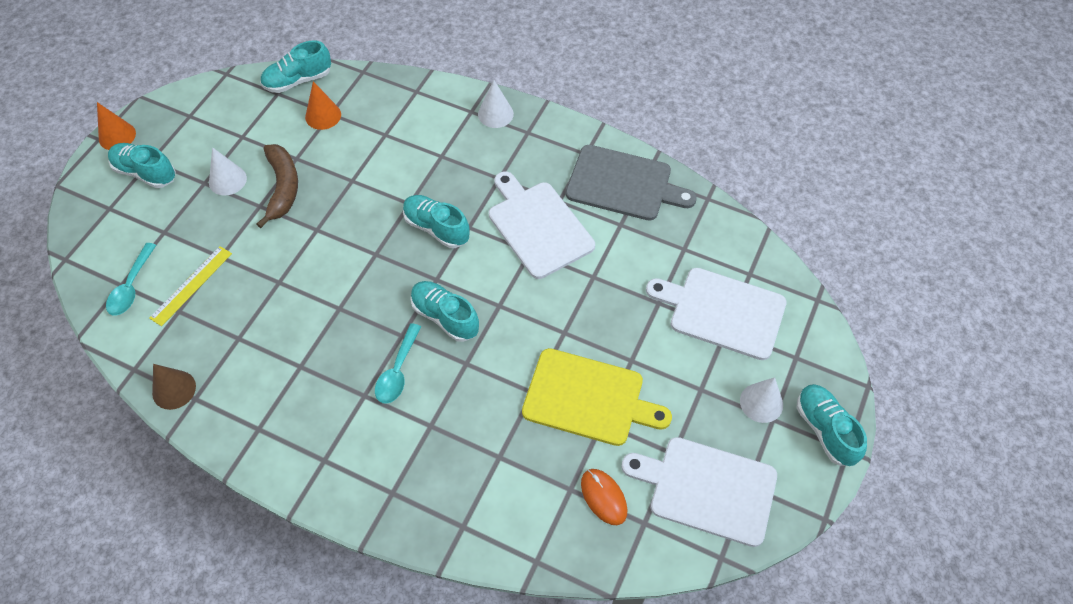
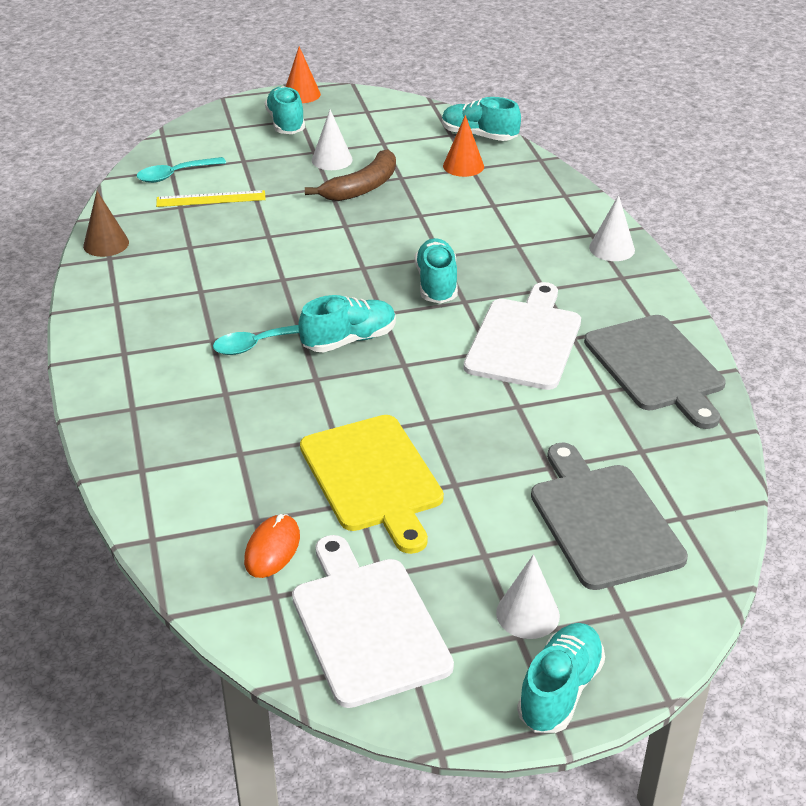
camera: 50 degrees right, 20 degrees down
(445, 317) = (349, 340): turquoise shoe -> turquoise shoe turned 60 degrees clockwise
(722, 311) = (603, 521): white cutting board -> grey cutting board

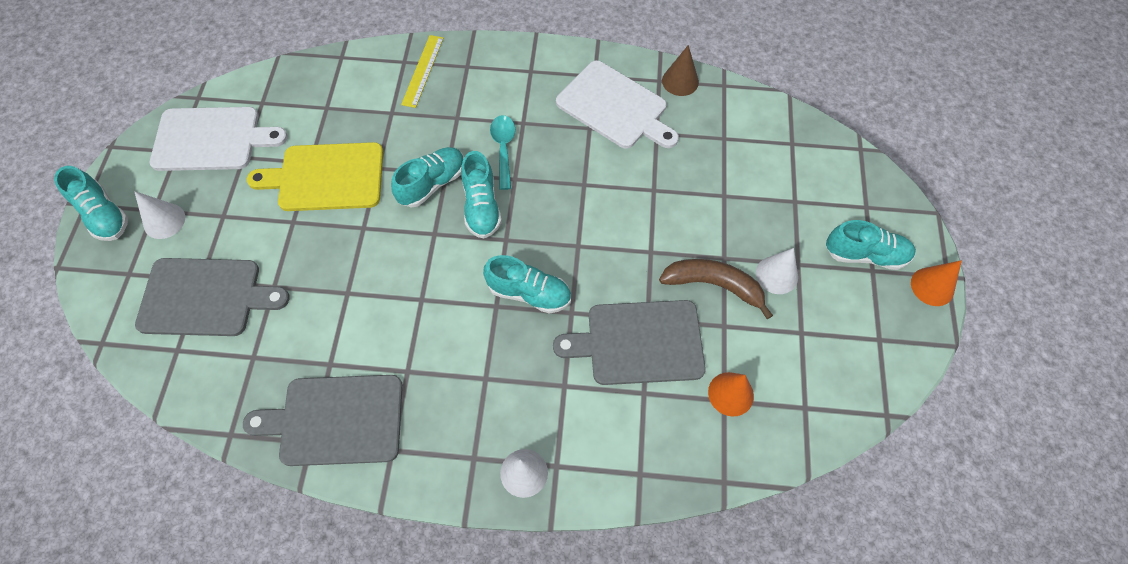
camera: 110 degrees right, 25 degrees up
(175, 175) = (781, 144): turquoise spoon -> none
(211, 199) = (730, 162): yellow ruler -> yellow ruler (423, 70)
(272, 549) = (298, 109): orange mouse -> none
(362, 187) = (714, 285): brown banana -> brown banana turned 135 degrees clockwise
(447, 215) = (639, 342): none -> grey cutting board
(479, 136) = (794, 436): turquoise shoe -> turquoise shoe (432, 184)
(525, 340) = (421, 331): white cutting board -> white cutting board (615, 107)

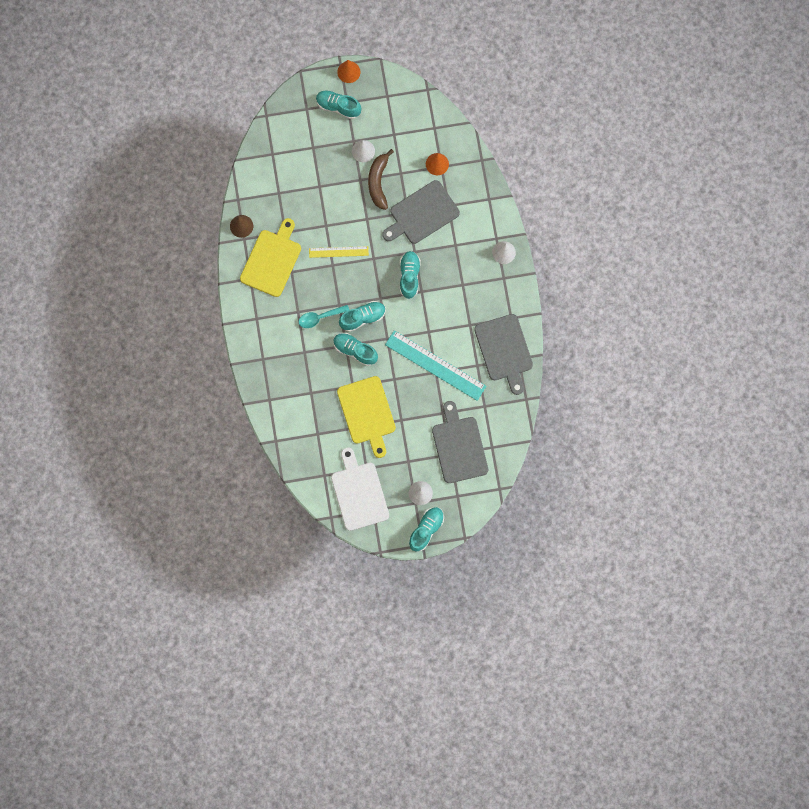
camera: 105 degrees left, 15 degrees up
(359, 295) = (435, 365): none -> turquoise ruler
(423, 70) = (273, 385): yellow ruler -> yellow ruler (338, 251)
(615, 107) = (272, 260): white cutting board -> yellow cutting board
(639, 342) = (422, 213): grey cutting board -> grey cutting board turned 75 degrees clockwise
(865, 255) = (338, 107): turquoise shoe -> turquoise shoe turned 60 degrees counterclockwise

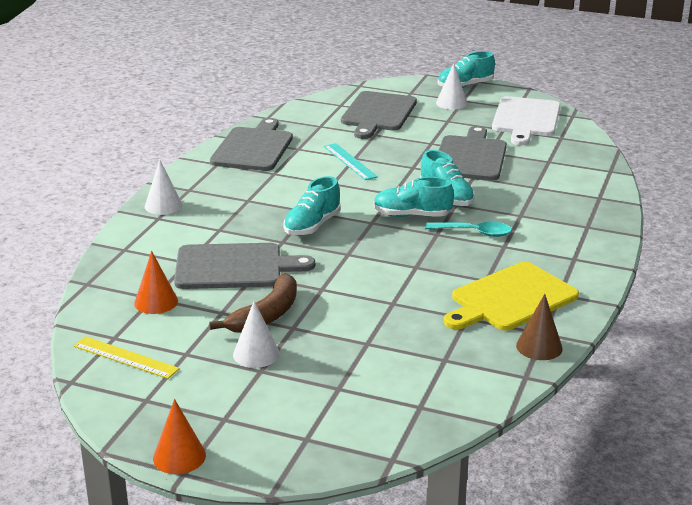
camera: 150 degrees left, 50 degrees down
(338, 107) = (246, 419): turquoise shoe -> none
(338, 251) = (395, 274): yellow ruler -> yellow ruler (125, 357)
(367, 413) = (470, 157): yellow cutting board -> grey cutting board
(435, 365) = (349, 161): turquoise ruler -> turquoise ruler, size x0.55

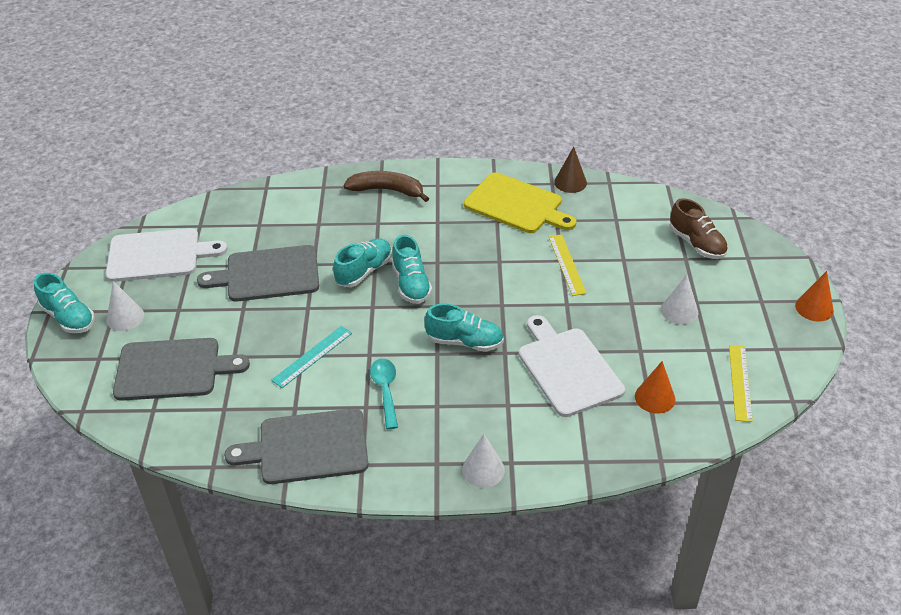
camera: 110 degrees left, 15 degrees up
(234, 267) = (568, 368): grey cutting board -> white cutting board
(266, 315) = (626, 323): brown banana -> brown banana (387, 190)
(359, 406) = (696, 244): none -> brown shoe
(383, 304) = (566, 264): none -> yellow ruler
(474, 232) = (423, 241): turquoise spoon -> turquoise spoon (385, 390)

